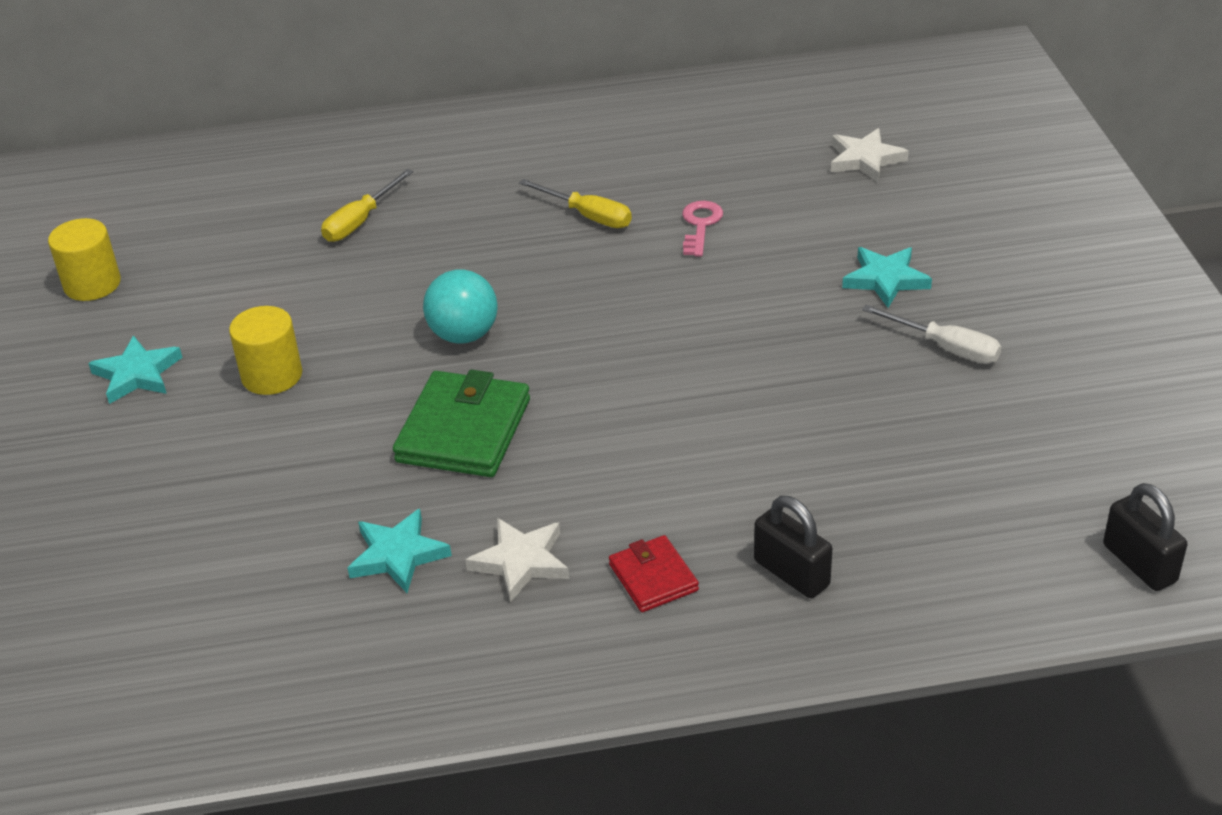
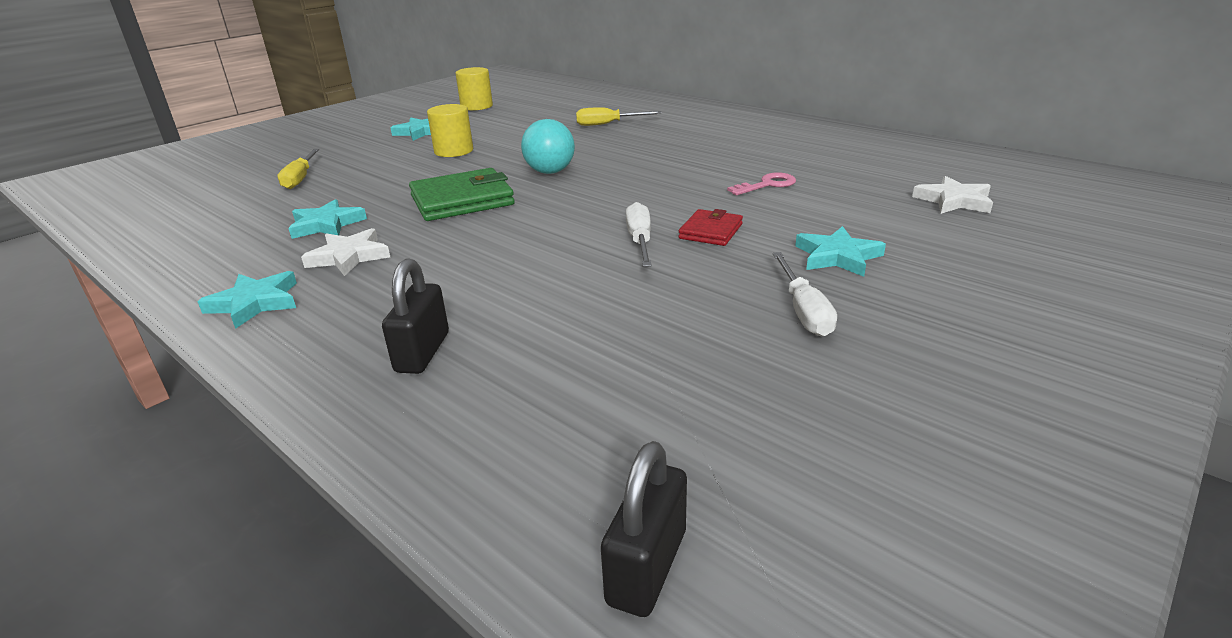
camera: 50 degrees right, 10 degrees down
(562, 657) = (255, 303): none -> turquoise star
(588, 216) = (713, 159): yellow screwdriver -> yellow screwdriver (300, 178)
(653, 577) = (369, 302): red wallet -> red wallet (710, 231)
(725, 362) = (640, 241): none -> white screwdriver

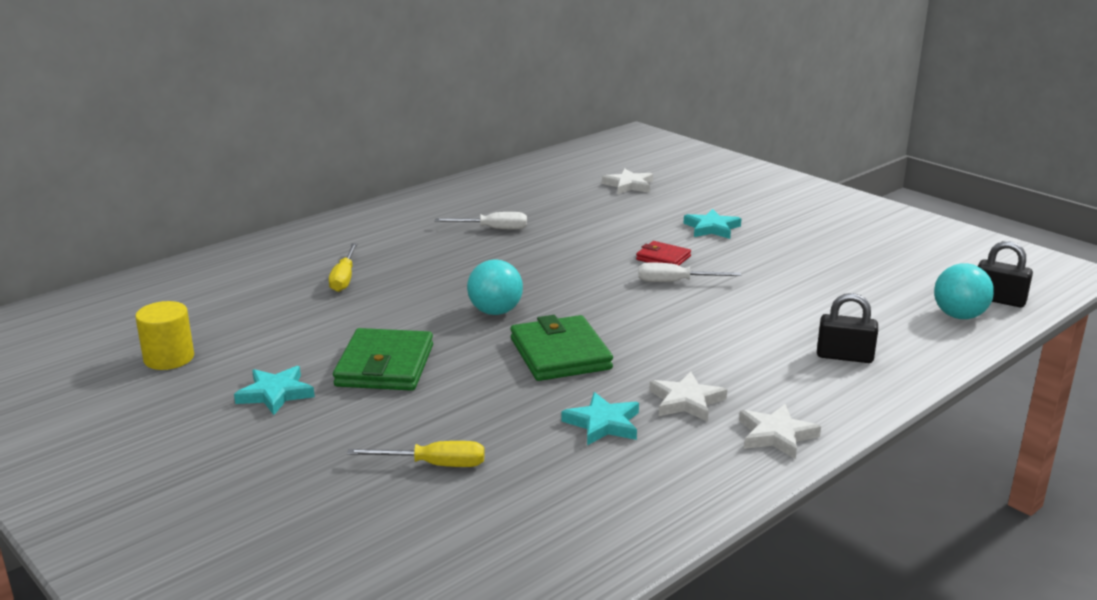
camera: 85 degrees left, 5 degrees down
(255, 303) = (776, 435): turquoise star -> white star
(454, 151) = (385, 366): yellow cylinder -> green wallet
(558, 488) = (959, 316): none -> turquoise ball
(767, 185) = (574, 230): pink key -> none
(803, 310) = (783, 246): white screwdriver -> white screwdriver (493, 229)

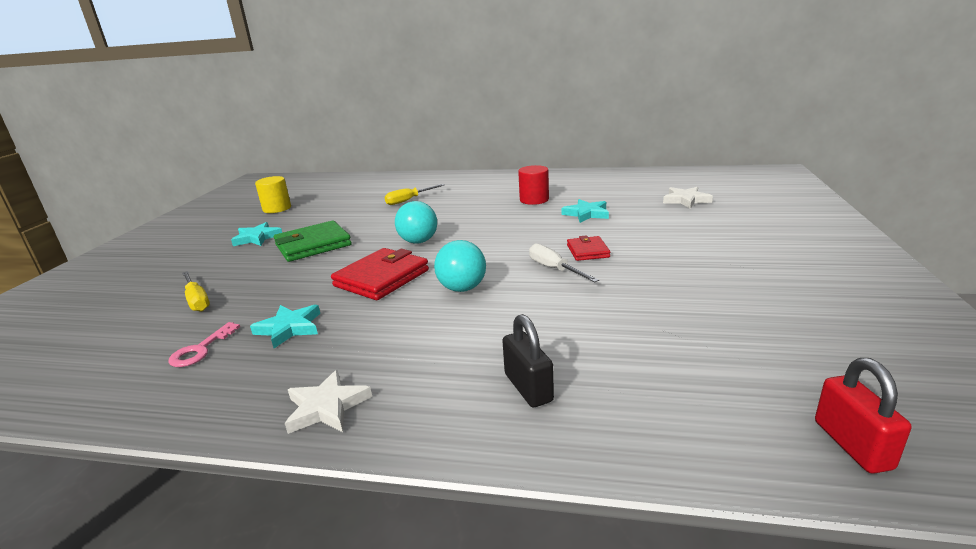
camera: 55 degrees right, 0 degrees up
(493, 229) = (534, 200): white screwdriver -> red cylinder
(560, 354) = (381, 278): green wallet -> red wallet
(579, 478) = (201, 349): none -> pink key
(686, 401) = (353, 345): white star -> none
(711, 228) = (677, 245): turquoise star -> turquoise star (586, 214)
(959, 316) = (745, 428): turquoise ball -> turquoise ball (462, 288)
(998, 300) = (852, 445): black padlock -> red padlock

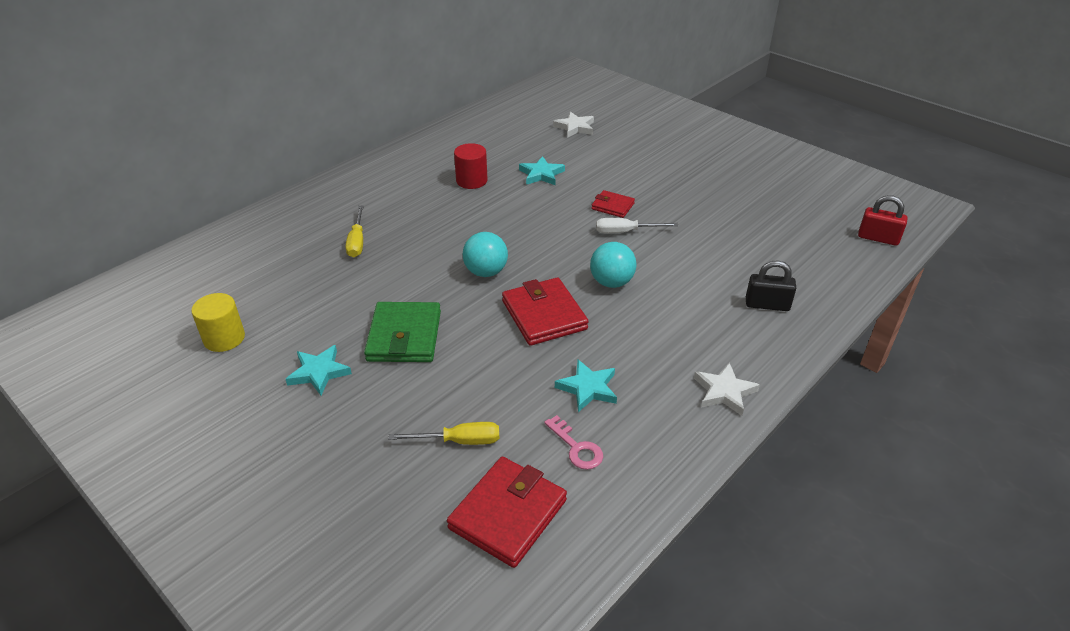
camera: 60 degrees left, 15 degrees up
(109, 346) = (508, 514): none -> red wallet

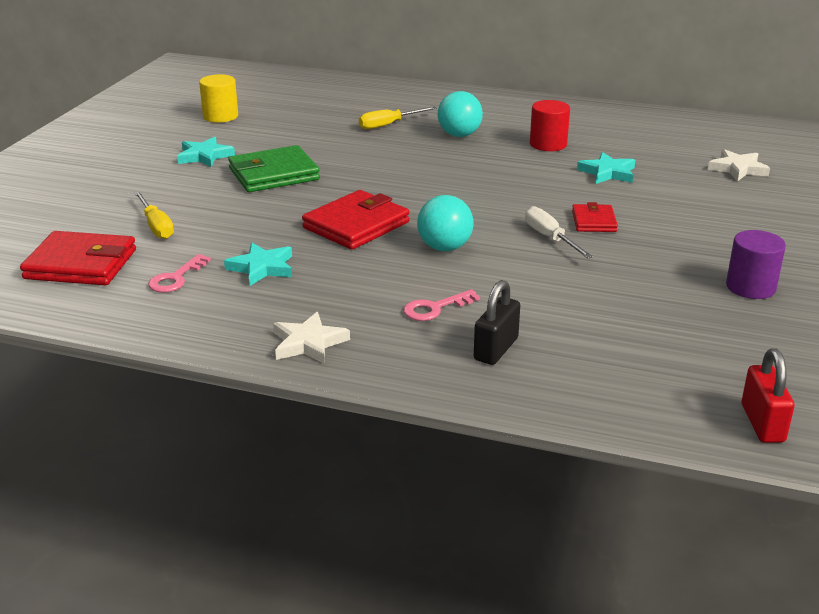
camera: 65 degrees right, 10 degrees down
(486, 272) = (399, 185): turquoise ball -> turquoise ball (459, 135)
(700, 314) = (435, 308): none -> pink key
(732, 184) = (750, 287): none -> purple cylinder
(767, 305) = (496, 349): black padlock -> black padlock turned 45 degrees clockwise

